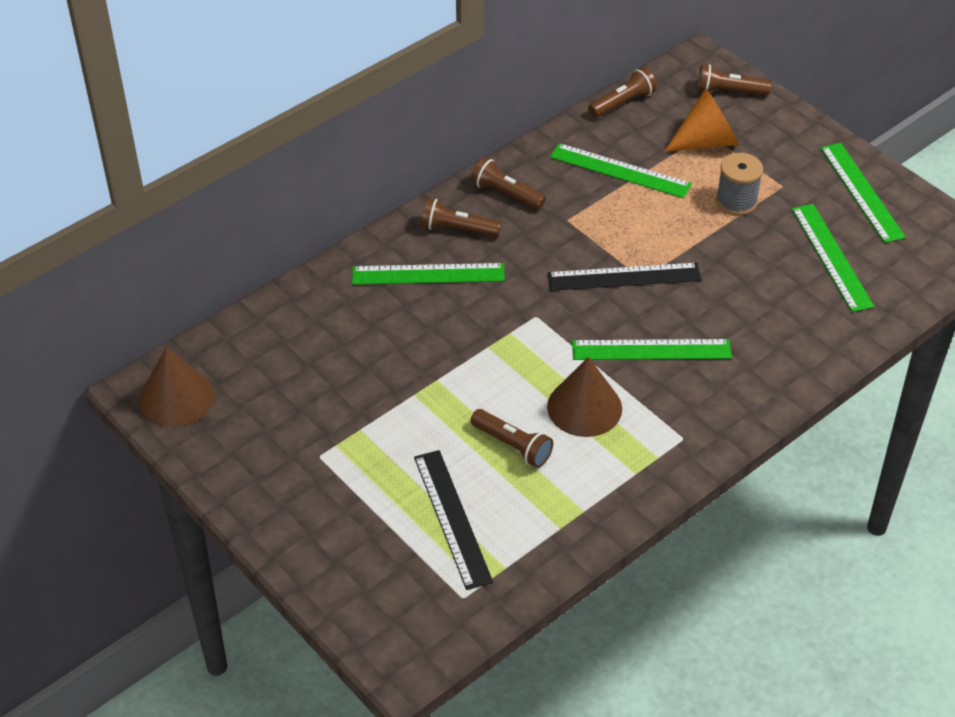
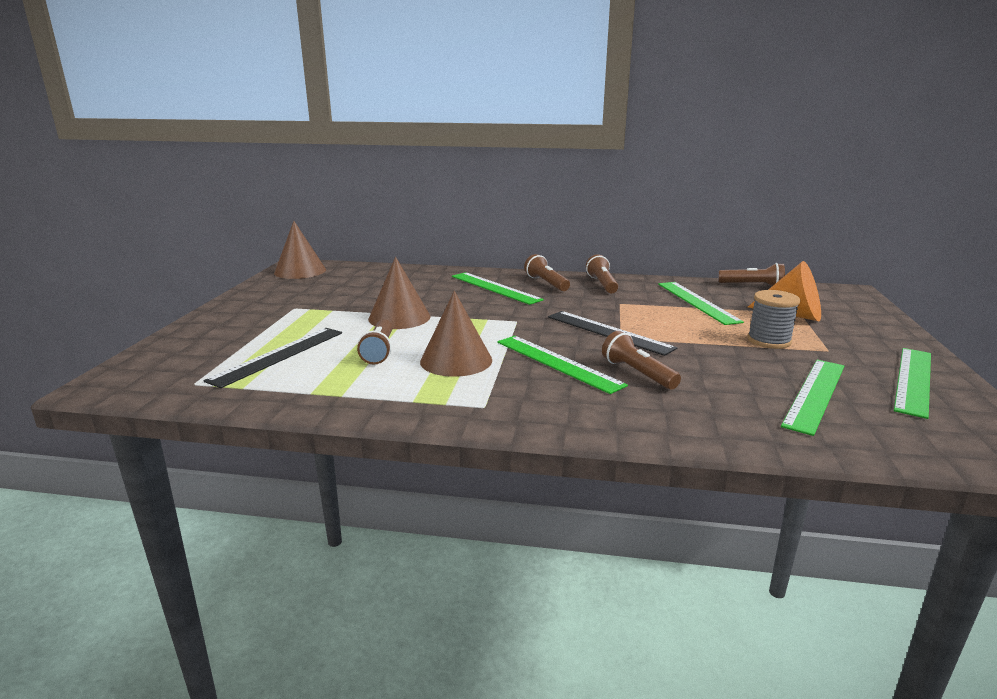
camera: 50 degrees right, 25 degrees down
(439, 390) = (399, 317): none -> brown cone
(729, 91) = (852, 306): brown flashlight -> brown flashlight (637, 373)

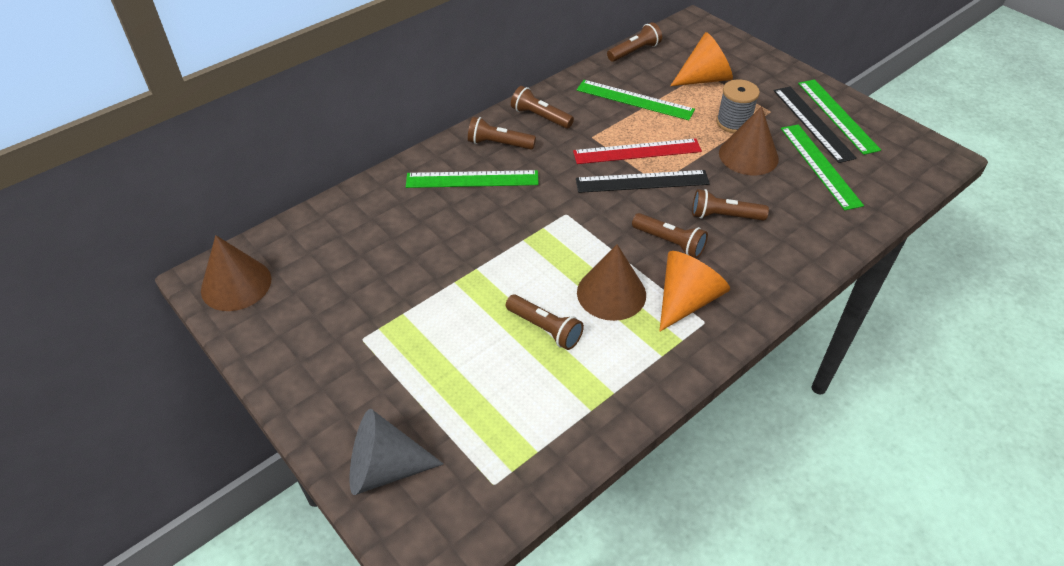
camera: 50 degrees left, 25 degrees up
(180, 347) = (384, 468): none -> grey cone
(279, 355) = (486, 400): black ruler -> black ruler (813, 123)
(399, 317) = (477, 278): brown cone -> brown cone (748, 156)
(498, 390) = (686, 300): none -> orange cone
(557, 363) = (669, 242): green ruler -> brown flashlight
(639, 320) = (637, 151): none -> red ruler

